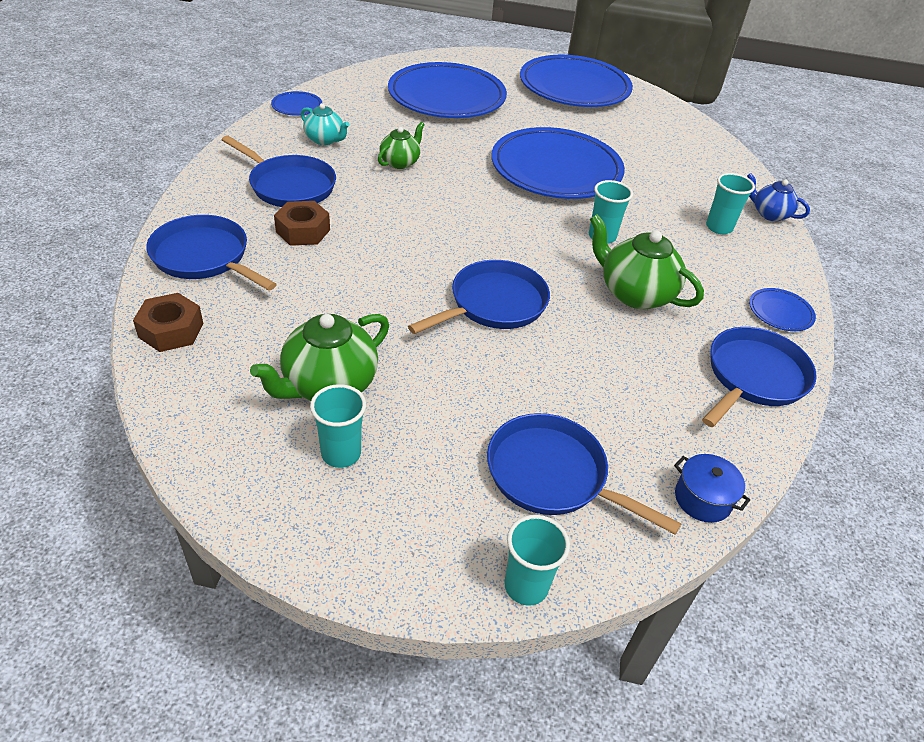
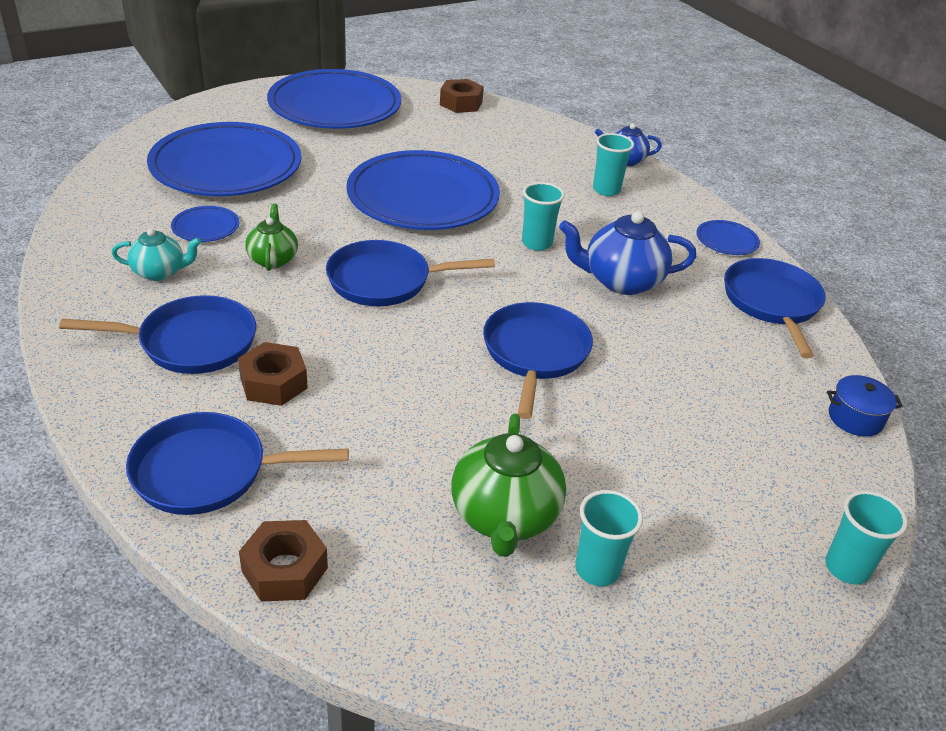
camera: 40 degrees left, 5 degrees down
(297, 106) = (73, 248): blue plate -> blue plate (206, 227)
(552, 475) = (755, 470): blue pan -> blue pan (385, 281)
(635, 293) = (621, 281): green teapot -> blue teapot
(679, 120) = (461, 103): none -> brown nut

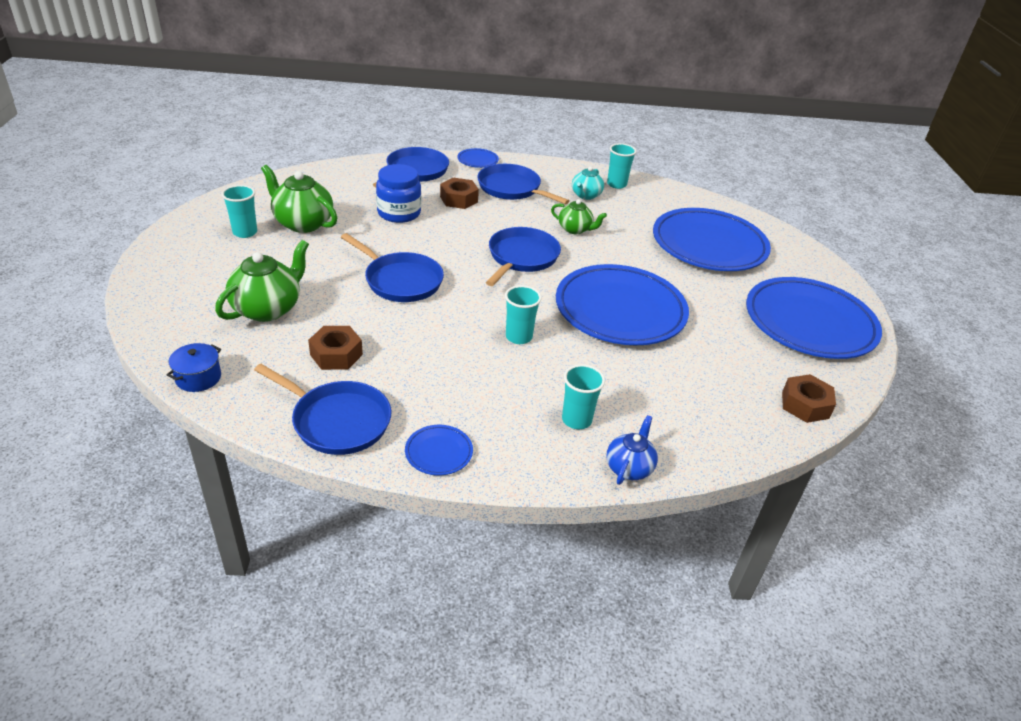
camera: 120 degrees right, 0 degrees up
(191, 343) = (512, 189): blue pan -> blue pan turned 105 degrees clockwise
(206, 227) = (627, 219): blue plate -> blue plate (477, 160)
(285, 569) = (342, 171): brown nut -> brown nut (336, 354)
(374, 426) = (399, 213): none -> blue jar
(621, 281) = (438, 354): blue teapot -> none
(709, 433) = (268, 308): none -> green teapot
(846, 568) = (138, 299): turquoise cup -> turquoise cup (616, 184)

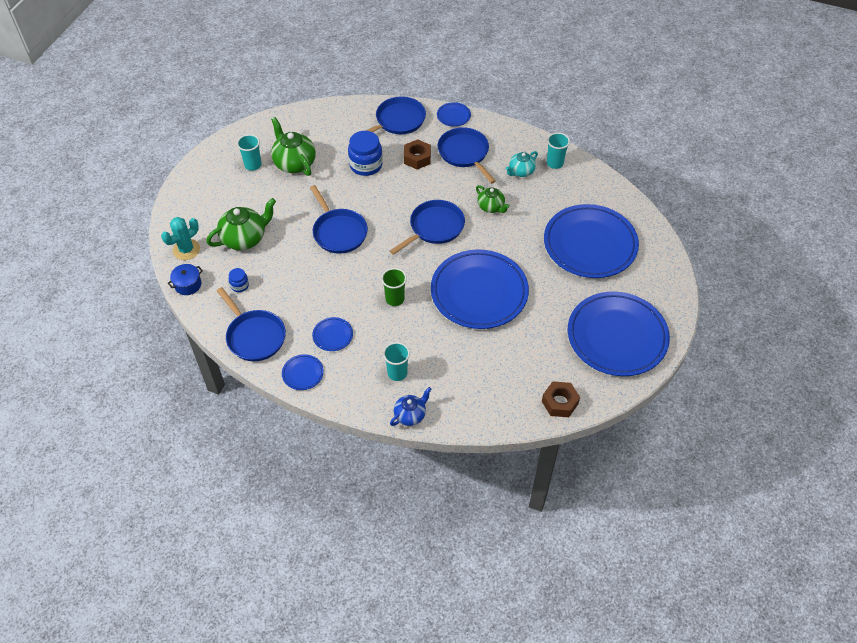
camera: 25 degrees right, 15 degrees up
(179, 336) = (186, 250): none -> turquoise cactus
(284, 363) = (240, 285): none -> blue jar
(336, 354) = (272, 286): brown nut -> none
(457, 395) = (333, 335): none -> blue plate
(518, 337) = (395, 299): turquoise cup -> green cup

